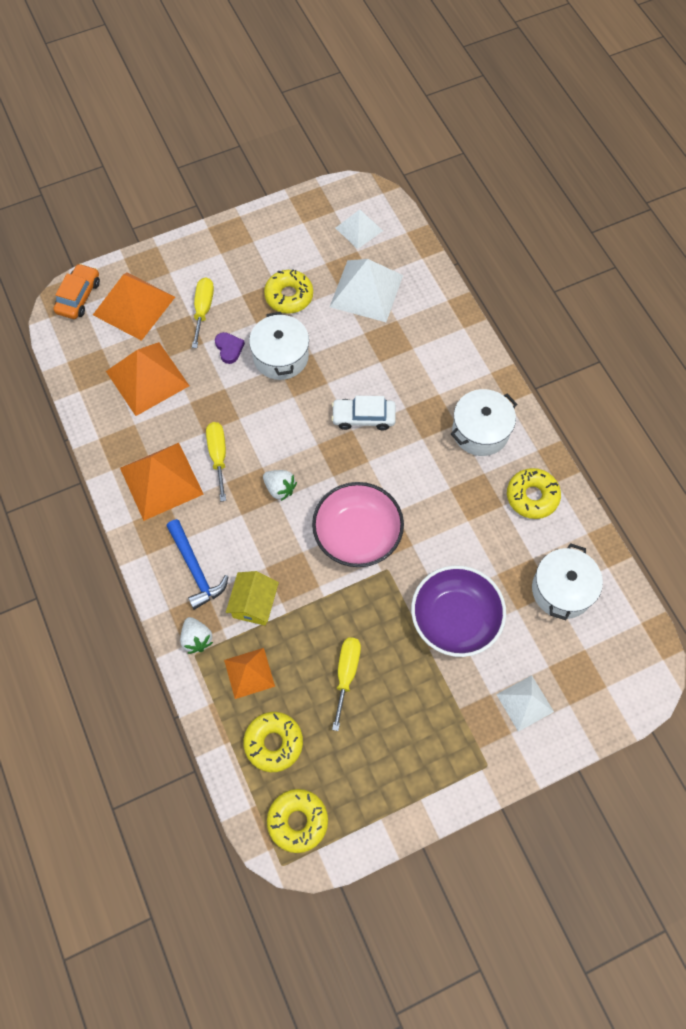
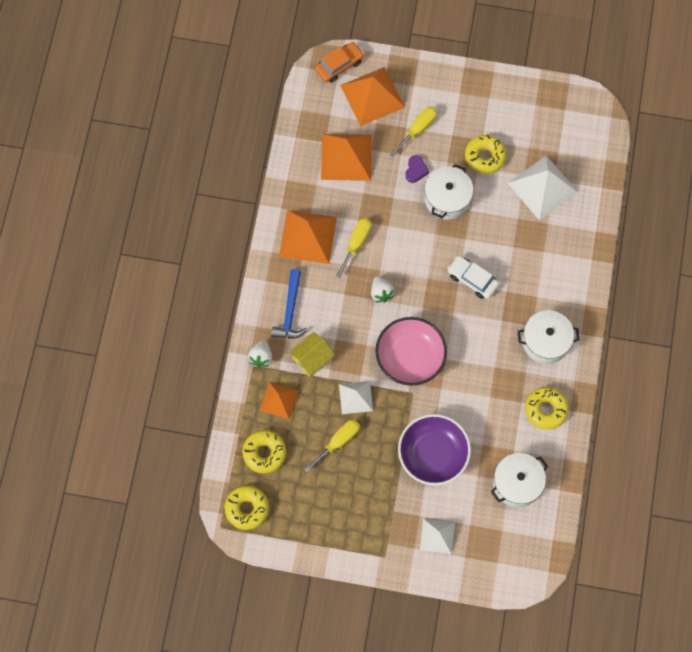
camera: 35 degrees right, 5 degrees up
(359, 229) = (572, 135): white pyramid -> white pyramid (355, 397)

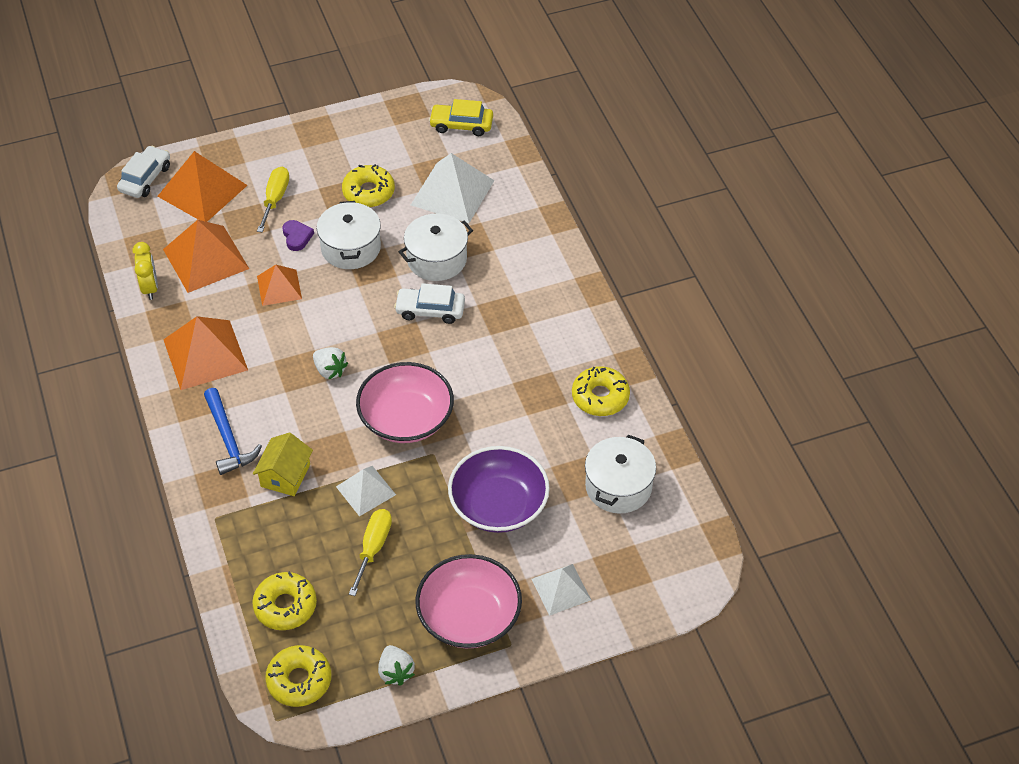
camera: 30 degrees left, 20 degrees down
(261, 357) = (219, 503): white strawberry -> white strawberry (395, 672)
(279, 400) = (270, 539): orange pyramid -> orange pyramid (279, 287)
(298, 162) = (150, 288): none -> yellow clock
(339, 65) = (145, 178): orange car -> white car
(356, 243) = (269, 335): yellow screwdriver -> none
(370, 523) = (469, 616): none -> pink bowl
(545, 341) = (554, 331): white pot -> white pot (436, 259)
(582, 130) = (461, 125): none -> yellow car

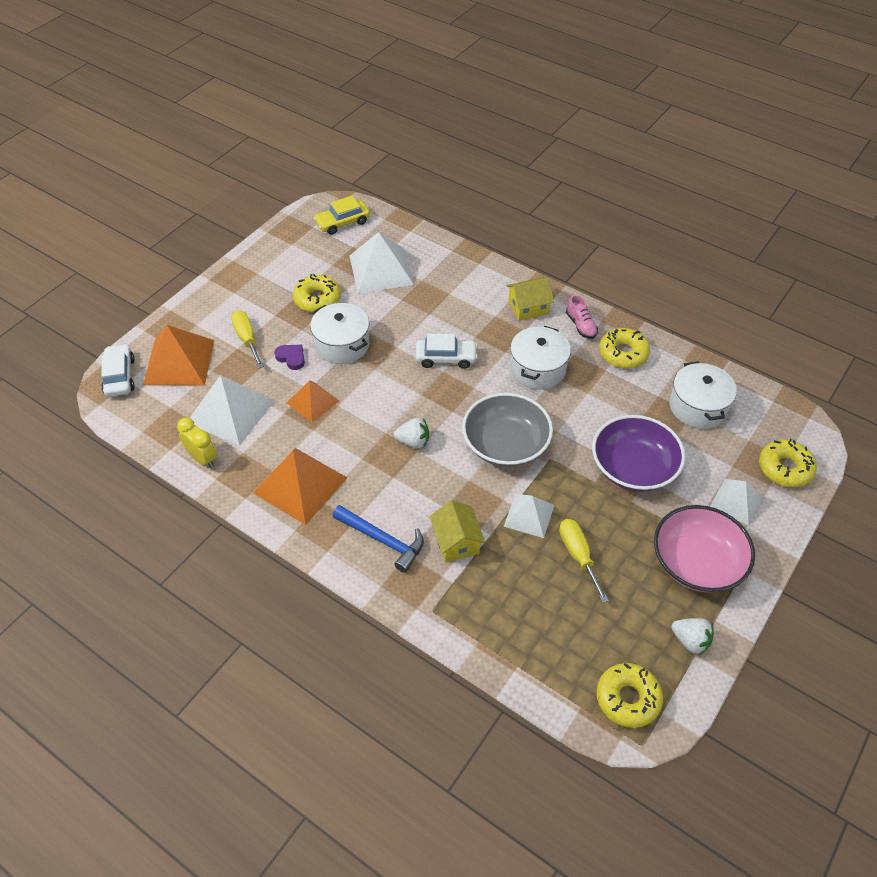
camera: 35 degrees left, 0 degrees up
(205, 258) = (230, 411): orange pyramid -> white pyramid
(285, 606) = (557, 645): yellow donut -> yellow donut (785, 468)
(406, 418) = (505, 444): pink bowl -> grey bowl
(430, 310) = (446, 358): white car -> white car turned 150 degrees counterclockwise
(436, 259) = (415, 320): white pot -> white pot (537, 369)
(555, 303) = (528, 307): none -> yellow house
(587, 347) = (581, 325): none -> pink shoe

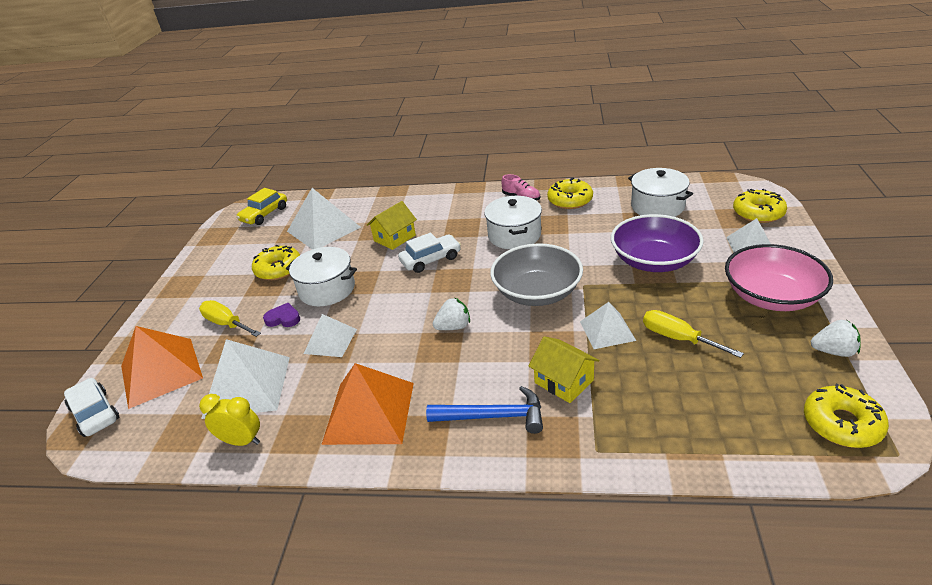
camera: 25 degrees left, 15 degrees down
(313, 402) = (330, 341): orange pyramid -> white pyramid
(528, 307) = (470, 204): yellow house -> yellow house (394, 238)

